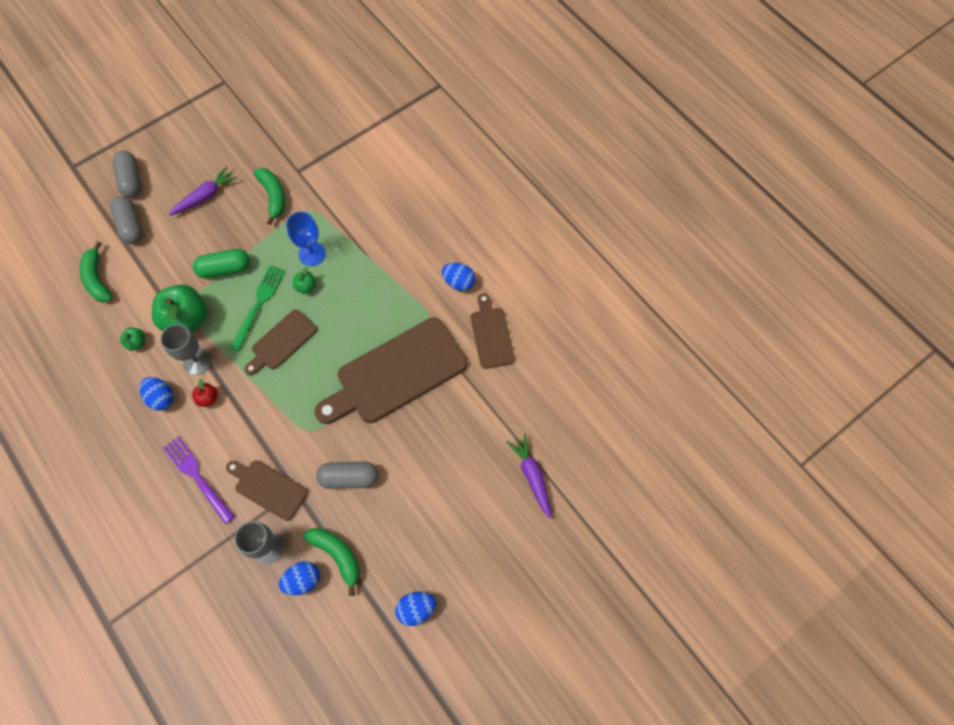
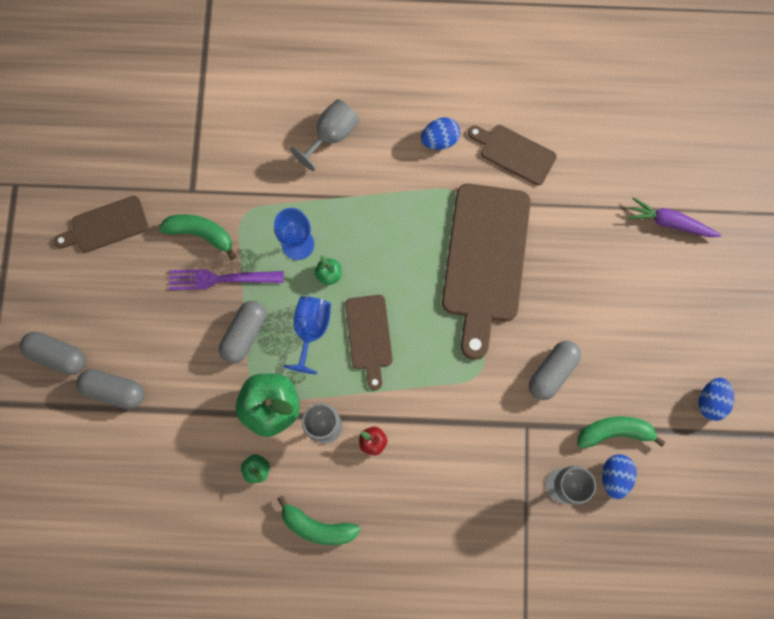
camera: 50 degrees left, 10 degrees up
(97, 279) = (150, 462): green banana -> green banana (317, 526)
(161, 398) = (337, 484): blue egg -> none
(197, 476) = (444, 503): purple fork -> purple fork (220, 279)
(205, 196) = (143, 297): purple carrot -> none
(225, 269) = (244, 334): green capsule -> grey capsule
(258, 304) = (311, 329): green fork -> blue goblet
(268, 488) = (506, 447): brown cutting board -> brown cutting board (106, 225)
(404, 218) = (331, 135): none -> grey goblet

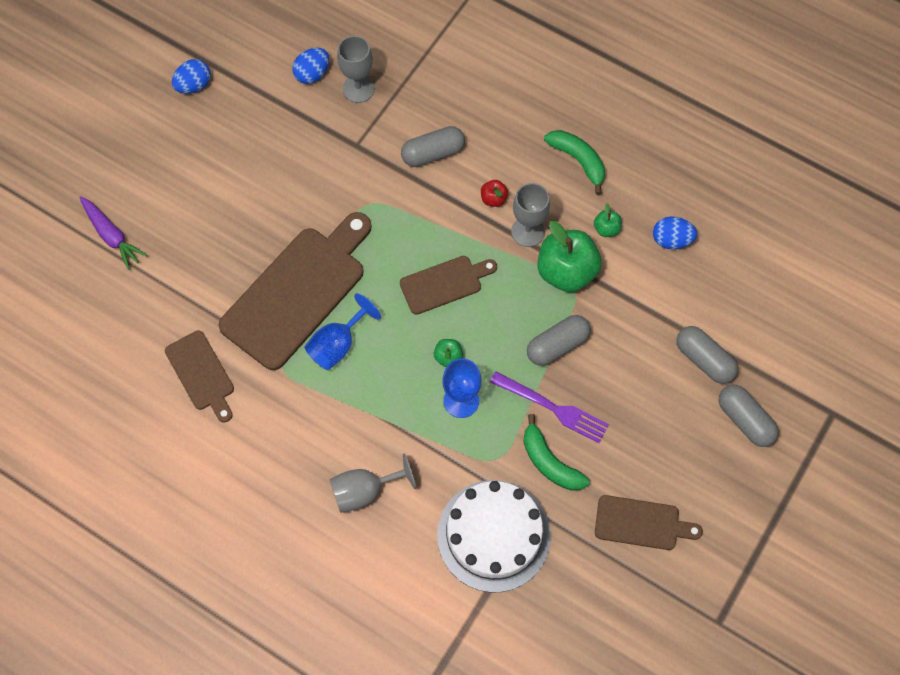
camera: 150 degrees left, 10 degrees down
(215, 156) = (493, 535): none -> white cake
(311, 329) = (494, 317): blue goblet -> blue goblet (337, 345)
(369, 336) = (444, 284): brown cutting board -> brown cutting board turned 45 degrees clockwise
(439, 140) = (262, 426): blue egg -> blue egg (671, 240)
(552, 372) = (305, 172): grey capsule -> grey capsule (433, 153)
(614, 432) = (288, 103): green banana -> none

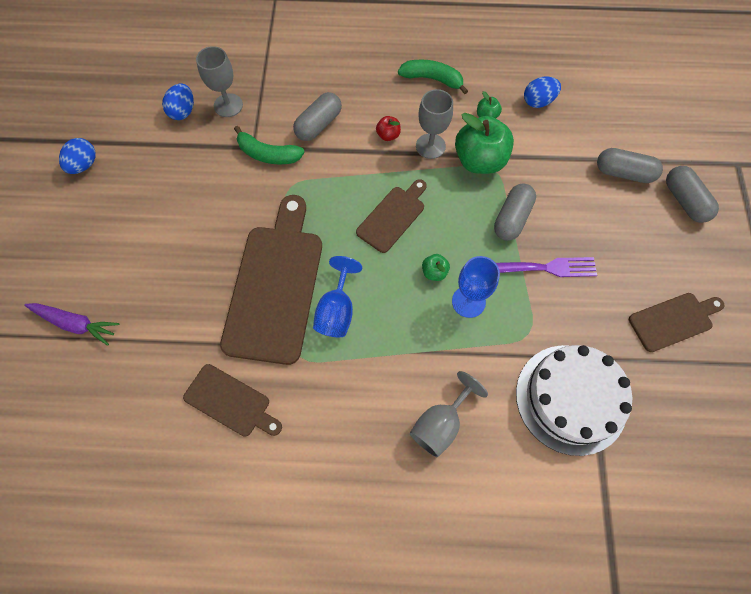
camera: 30 degrees left, 0 degrees up
(549, 462) = (571, 312): green banana -> green banana (268, 154)
(744, 420) = (684, 201): grey capsule -> grey capsule turned 45 degrees clockwise

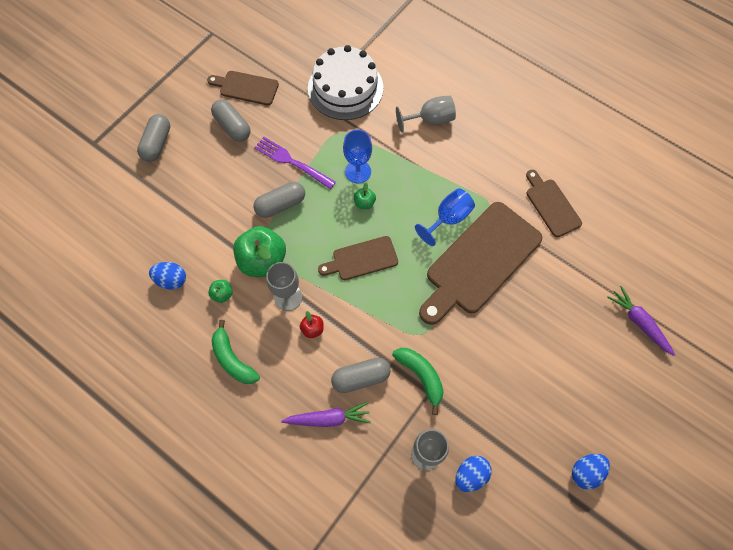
camera: 145 degrees left, 0 degrees up
(323, 85) = (328, 418): none -> purple carrot
(624, 173) = (173, 186): grey capsule -> grey capsule (232, 126)

